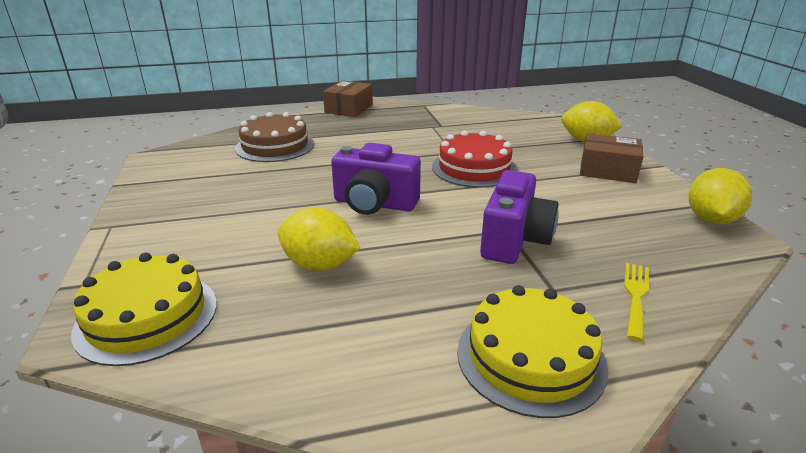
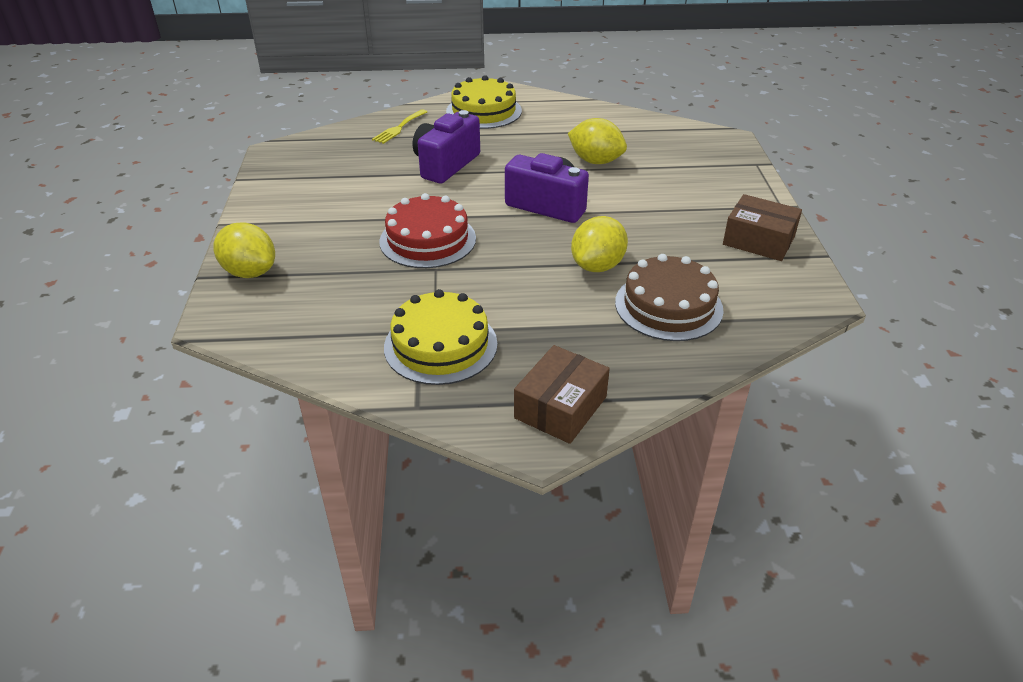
camera: 170 degrees left, 10 degrees up
(147, 316) = (698, 143): yellow cake -> yellow cake (440, 345)
(607, 170) = (287, 222): brown box -> brown box (758, 240)
(711, 219) = (273, 165): yellow lemon -> yellow lemon (597, 266)

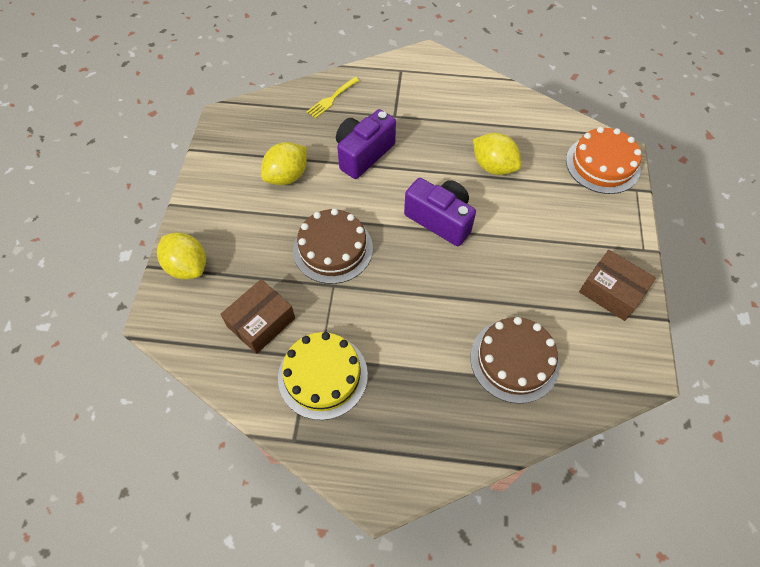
camera: 10 degrees right, 20 degrees up
(427, 240) = (333, 249): red cake -> brown cake
(484, 111) = (409, 85): yellow cake -> none
(560, 407) = (402, 461): brown box -> brown box (261, 322)
(597, 266) = (466, 302): yellow lemon -> yellow lemon (287, 176)
(713, 149) = (602, 164): none -> orange cake

